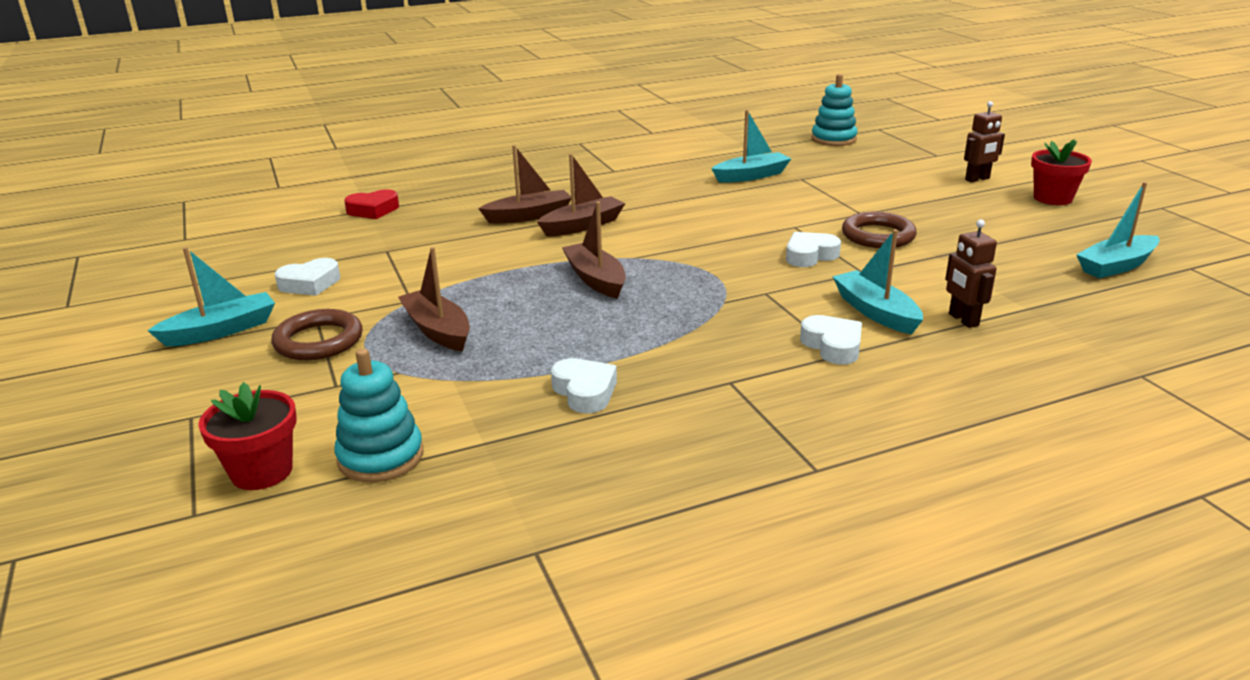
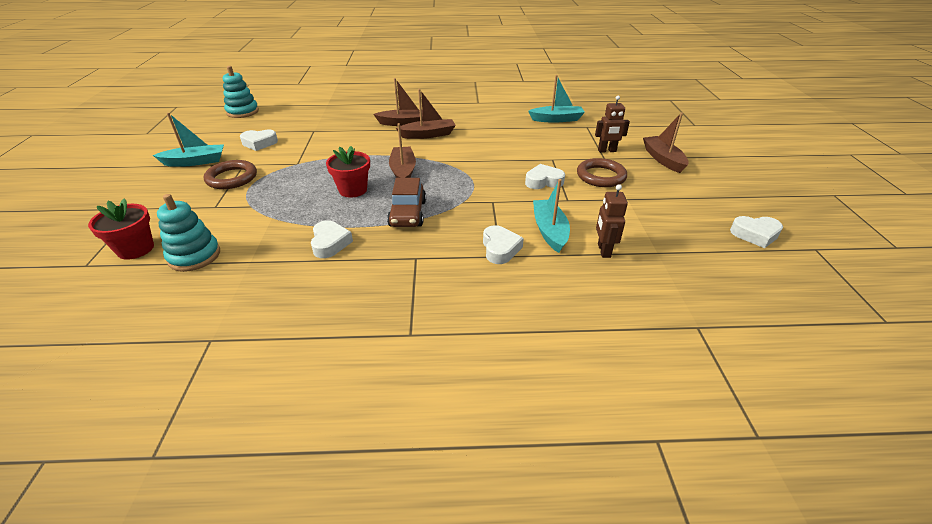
camera: 20 degrees right, 10 degrees up
(373, 210) = (329, 105): red heart -> none
(437, 330) = (292, 185): brown boat -> brown boat (663, 159)
(661, 331) = (408, 214): none -> brown car
(833, 139) = (633, 102): turquoise stacking toy -> turquoise stacking toy (242, 112)
(977, 179) = (708, 148): brown robot -> brown robot (607, 151)
(1053, 198) = (752, 172): red flower pot -> red flower pot (353, 190)
(1116, 266) = (755, 234): turquoise boat -> white heart

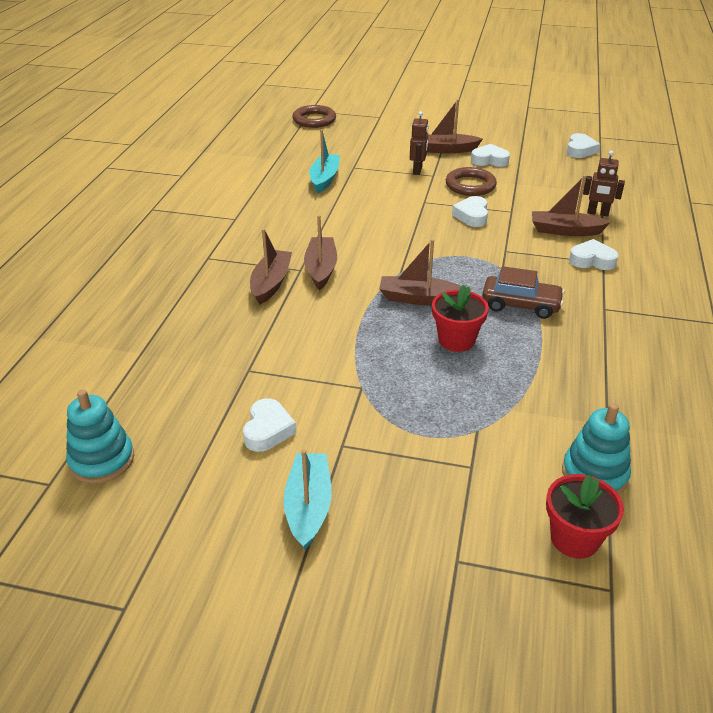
camera: 75 degrees left, 0 degrees up
(232, 178) = (387, 455): brown ring -> brown ring (314, 120)
(330, 243) = (574, 362): white heart -> white heart (489, 160)
(549, 231) = (565, 231): turquoise boat -> brown boat

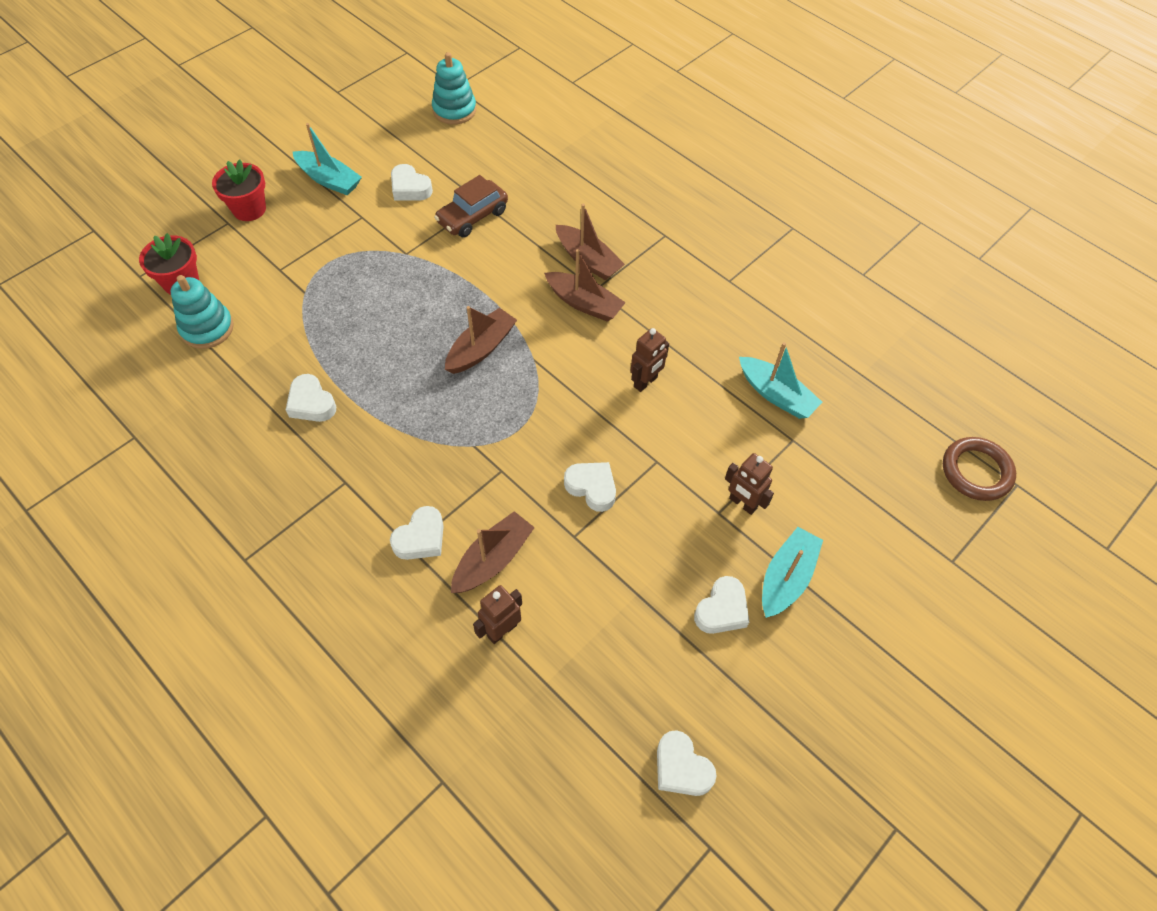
camera: 120 degrees right, 20 degrees up
(367, 222) = (646, 382): none -> brown robot
(446, 150) = (786, 578): brown boat -> turquoise boat
(456, 340) = (404, 340): red flower pot -> red flower pot (249, 209)
(470, 185) = (665, 536): brown ring -> none
(521, 305) = (407, 418): brown car -> brown car (472, 217)
(573, 358) = (311, 403): none -> white heart

